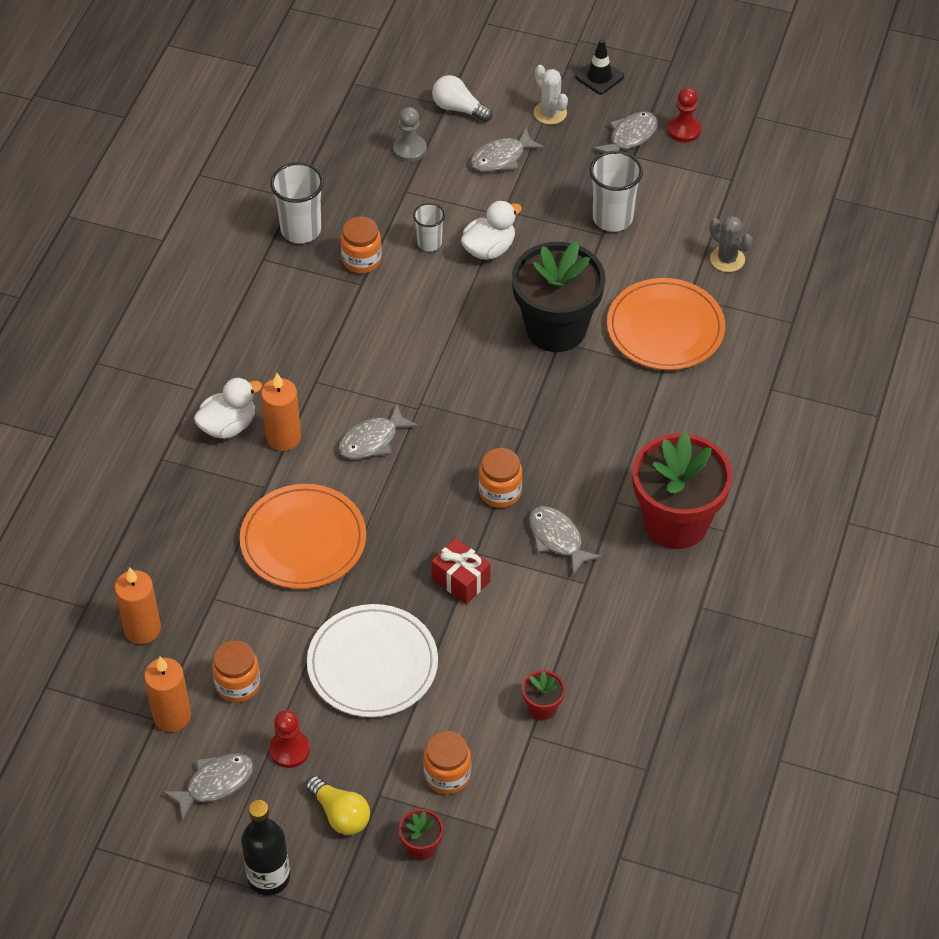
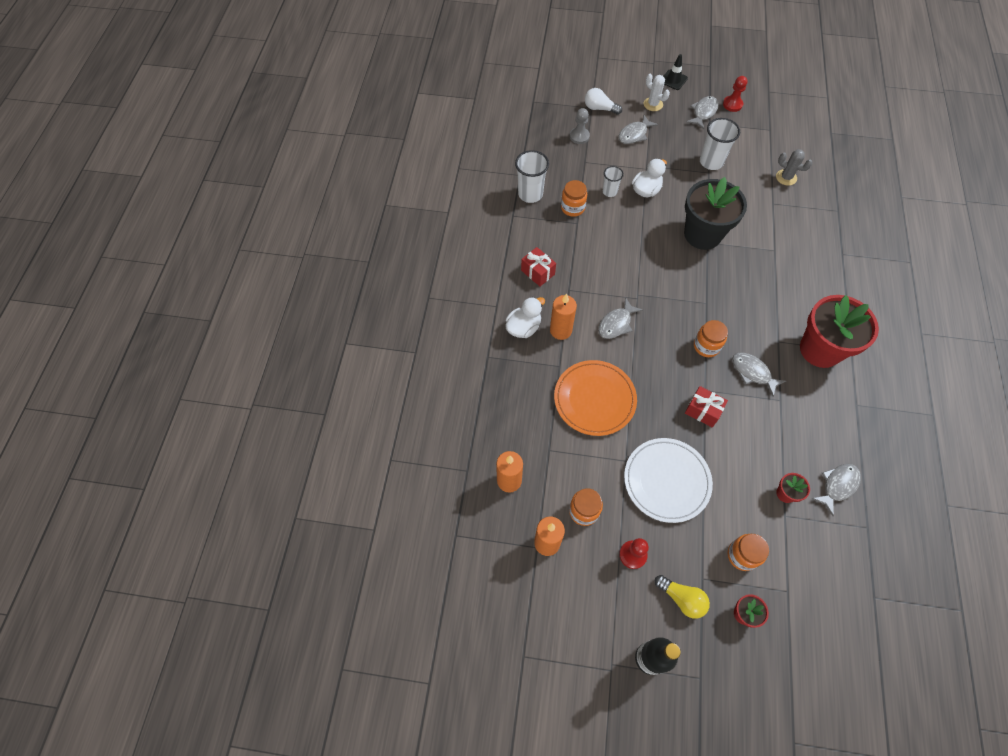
camera: 10 degrees left, 10 degrees up
(215, 784) = (591, 590): grey fish -> grey fish (838, 486)
(275, 349) = (538, 272): none -> red gift
(665, 328) = (766, 225): orange plate -> none

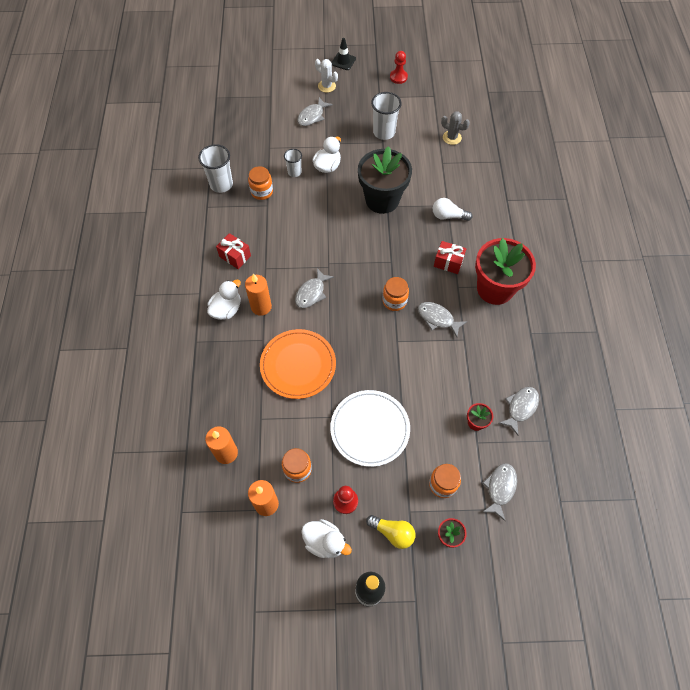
camera: 10 degrees left, 0 degrees up
(579, 136) = (262, 124): grey pawn -> none
(599, 108) = (278, 96): white light bulb -> white light bulb (448, 216)
(606, 595) = (325, 542): none -> white duck
(703, 112) = (373, 88): grey fish -> grey fish (500, 488)
(703, 411) = (396, 360): red gift -> red gift (448, 262)

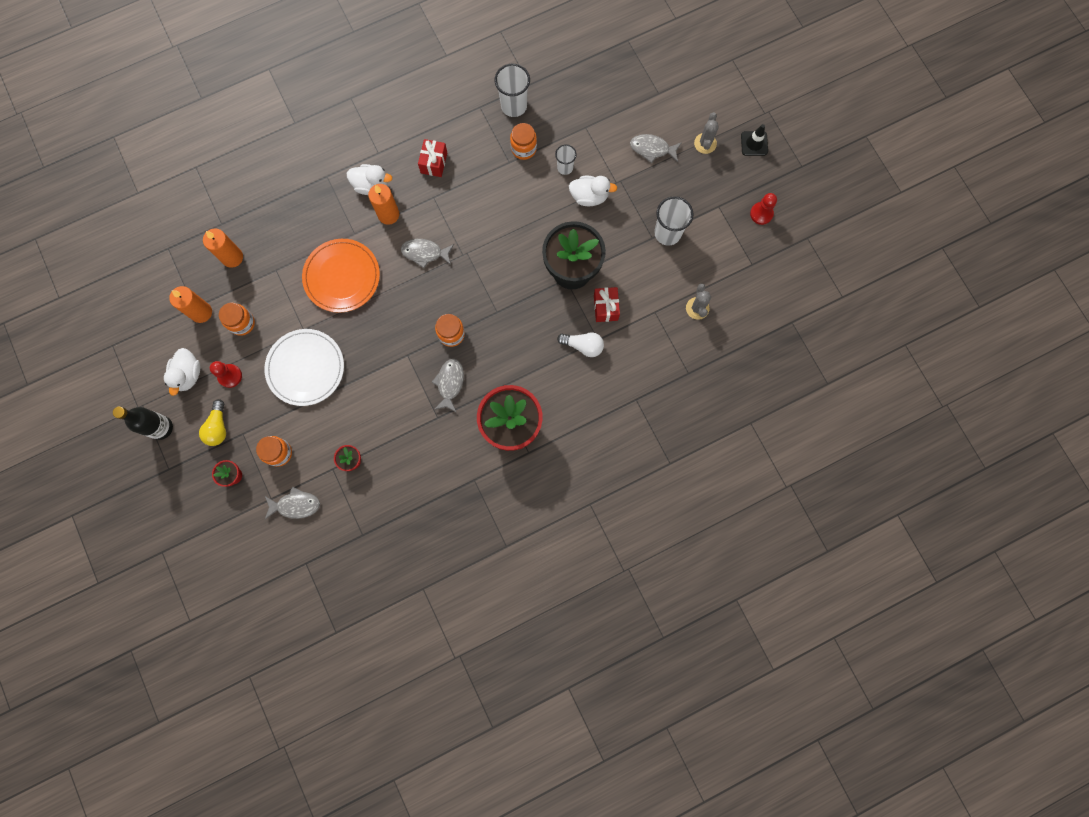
camera: 65 degrees right, 15 degrees up
(326, 86) = (705, 143): white cactus -> grey cactus
(448, 216) = (583, 346): white light bulb -> white light bulb turned 120 degrees clockwise
(448, 262) = (522, 368): red gift -> red gift (605, 308)
(520, 408) = (385, 497): grey fish -> none

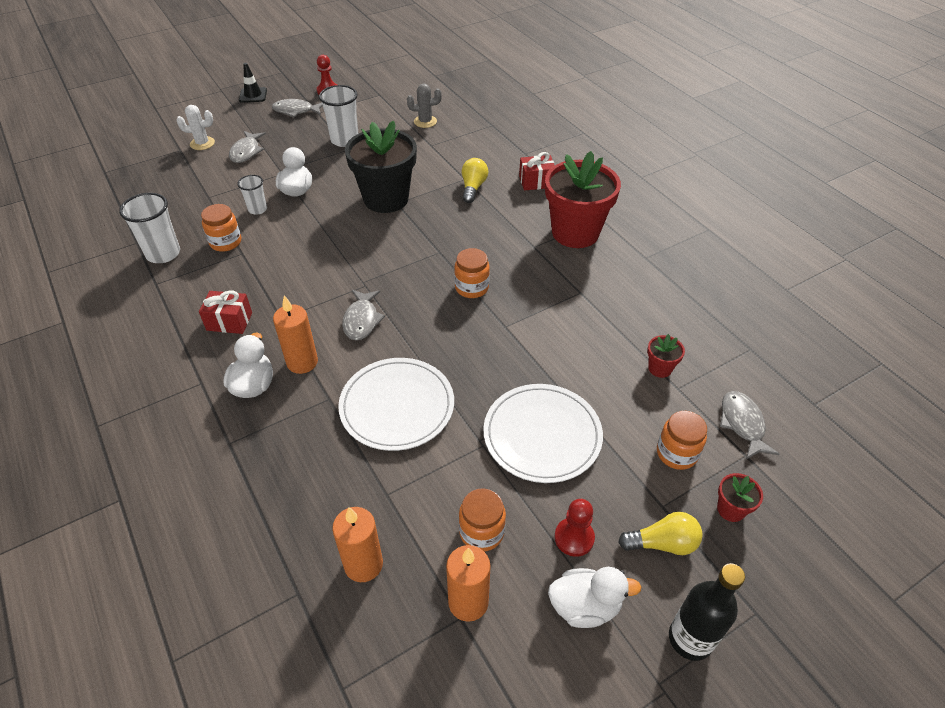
camera: 95 degrees left, 30 degrees down
(342, 277) = (397, 406): orange plate -> white plate
(450, 383) = (535, 284): grey fish -> grey fish (296, 111)
(583, 346) = (473, 187): white light bulb -> yellow light bulb
(605, 308) = (428, 175): red gift -> red gift (536, 182)
(668, 110) = (202, 143): none -> white cactus
(705, 143) = (247, 121): grey cactus -> none

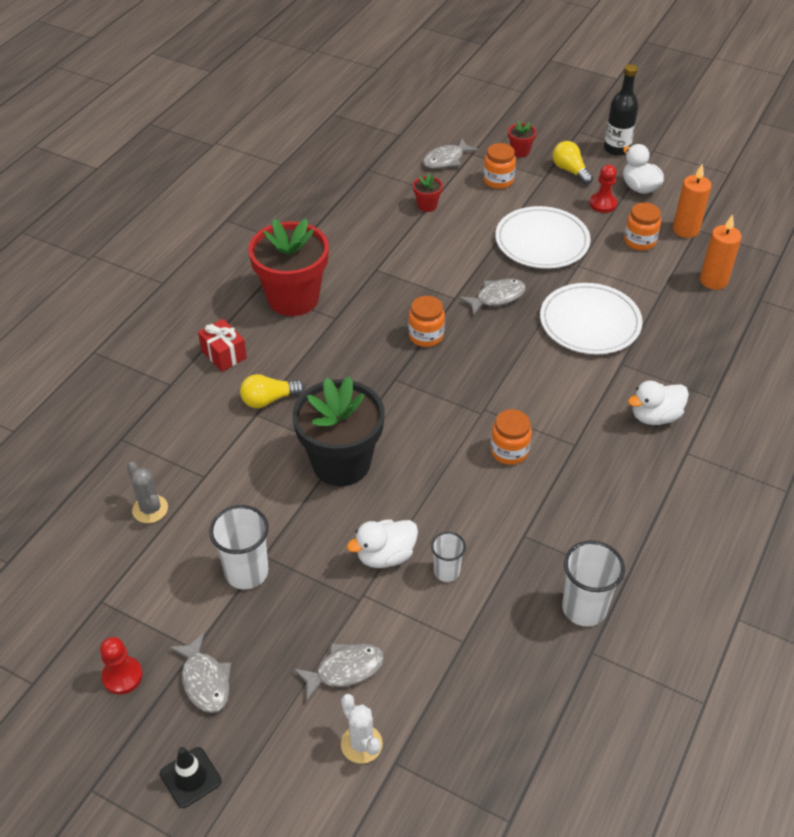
camera: 120 degrees left, 0 degrees up
(225, 242) = (520, 562): orange jar -> orange jar (509, 451)
(229, 321) = (612, 480): red gift -> none
(302, 362) = (605, 400): orange candle -> none
(361, 320) = (527, 388): grey fish -> grey fish (496, 297)

